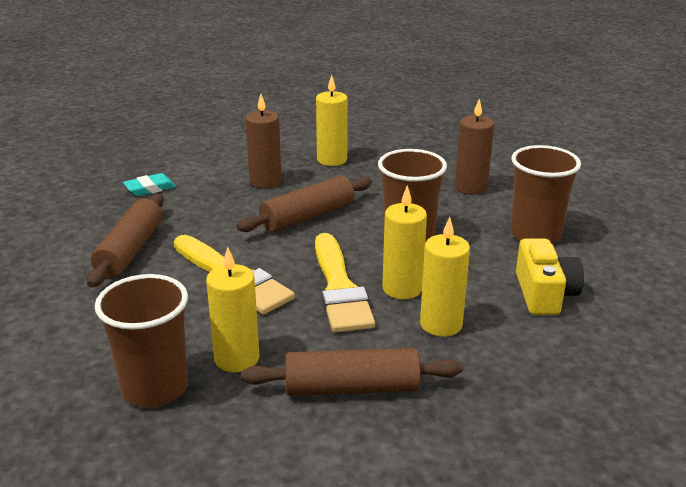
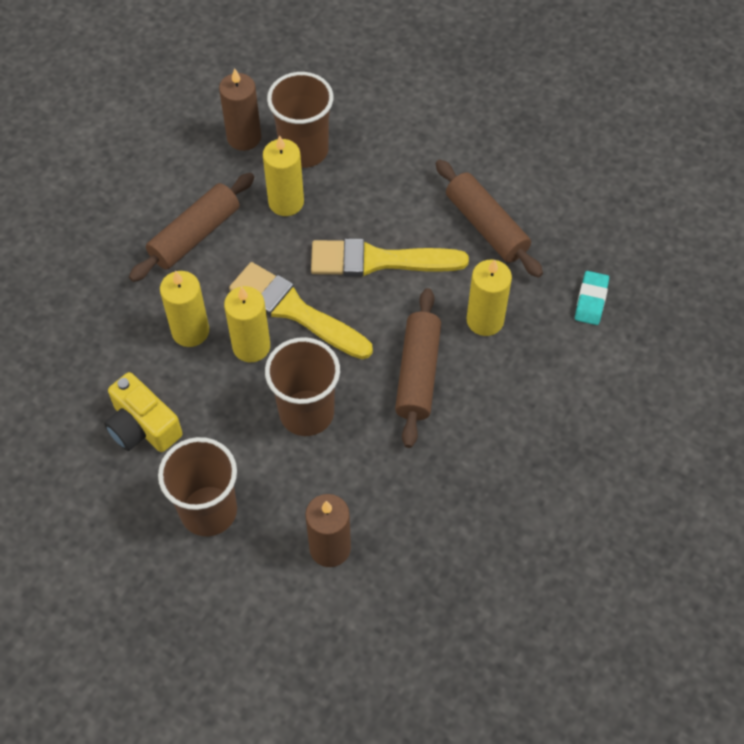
camera: 135 degrees right, 30 degrees up
(265, 182) = (517, 393): brown candle -> brown candle (244, 137)
(332, 160) = (510, 485): yellow candle -> yellow candle (485, 320)

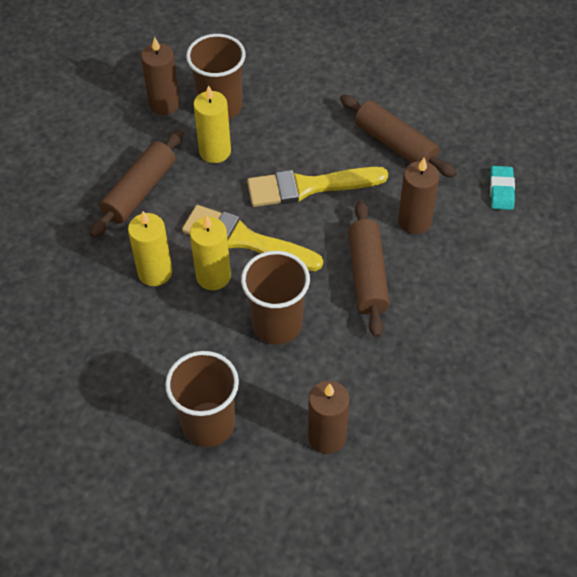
camera: 10 degrees left, 5 degrees down
(143, 426) = (130, 361): yellow camera -> none
(485, 320) = (414, 221): yellow candle -> brown candle

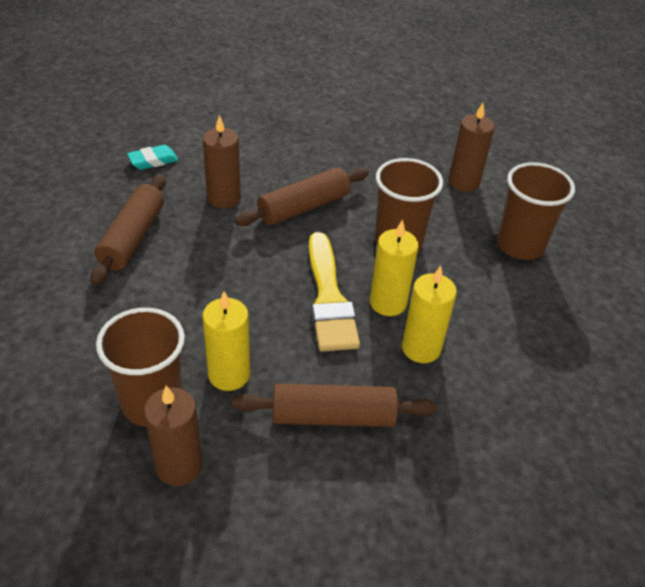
camera: 125 degrees left, 10 degrees down
(309, 187) = (229, 278): yellow brush -> none

